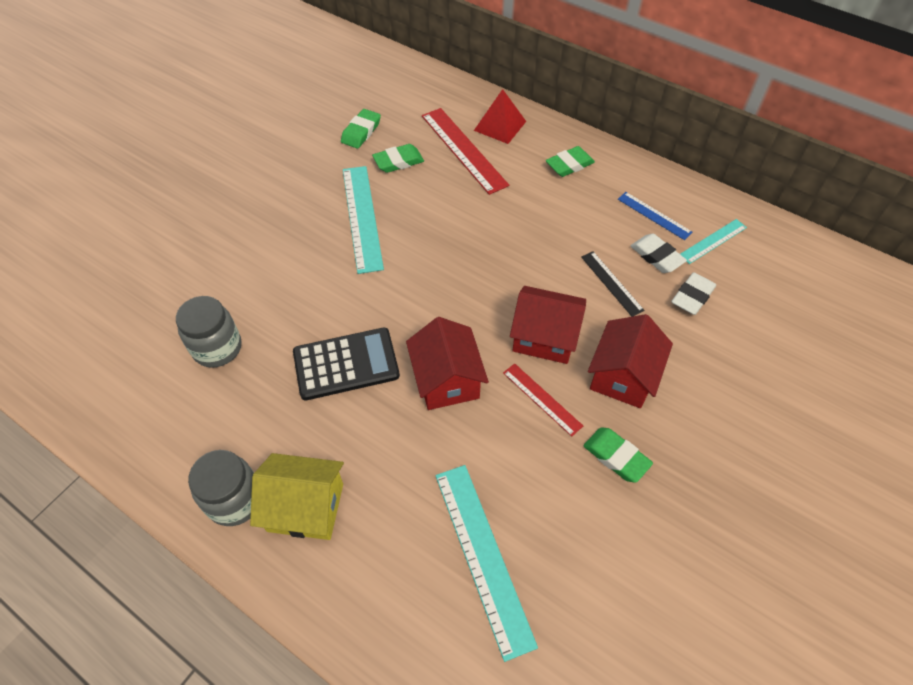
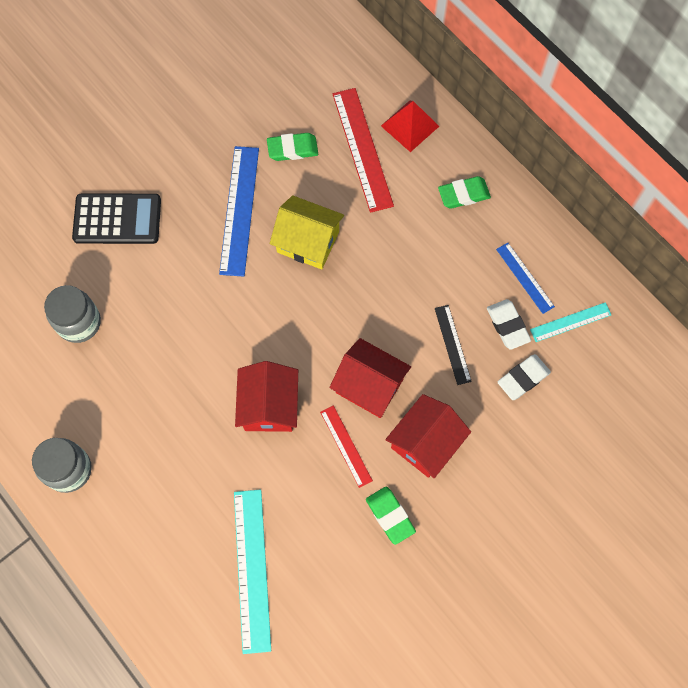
camera: 15 degrees right, 15 degrees up
(305, 507) = (123, 491): yellow house -> yellow house (308, 242)
(346, 364) = (186, 368): black calculator -> black calculator (117, 219)
(361, 132) = (265, 101): green eraser -> none
(362, 217) = (239, 210): turquoise ruler -> blue ruler

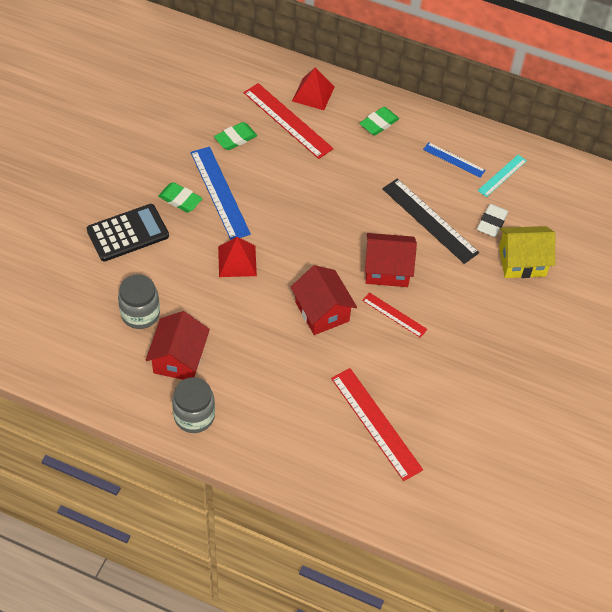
camera: 30 degrees left, 15 degrees down
(212, 303) = (237, 261): none -> red pyramid
(252, 569) = (376, 423): turquoise ruler -> red ruler
(308, 242) = (284, 194): yellow house -> yellow house (522, 261)
(390, 516) = (453, 346): green eraser -> green eraser (180, 200)
(425, 442) = (449, 290): red house -> red house (179, 358)
(452, 344) = (430, 220): black ruler -> black ruler, size x1.77
(507, 325) = (460, 194): white eraser -> none

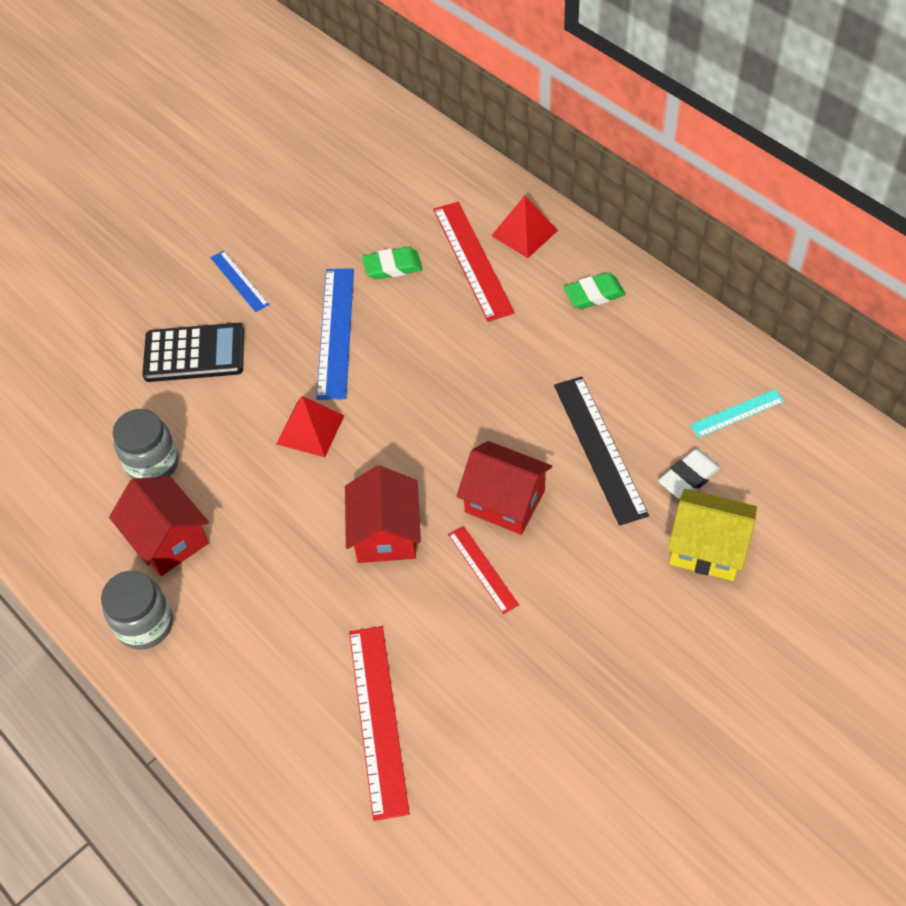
camera: 30 degrees right, 0 degrees up
(179, 358) = (168, 539): red house -> red house turned 75 degrees counterclockwise
(180, 200) = (281, 328): green eraser -> none
(454, 160) = (676, 372): blue ruler -> blue ruler (239, 281)

